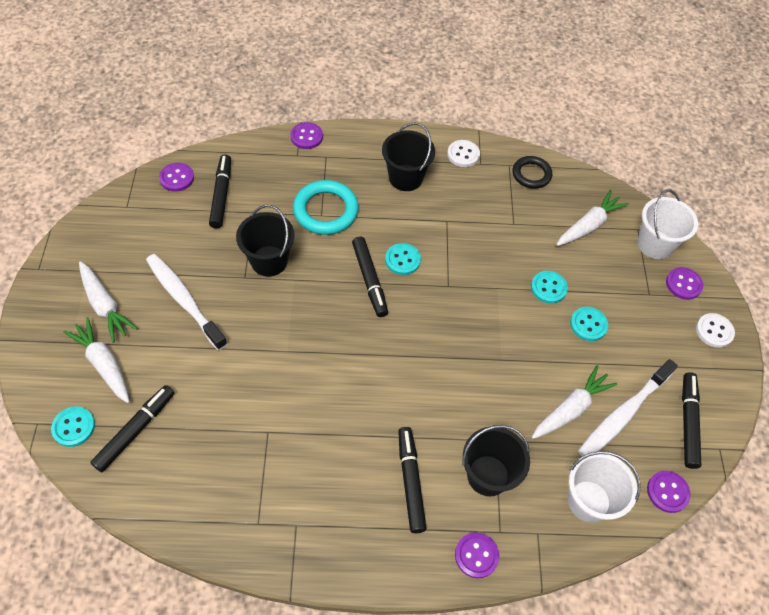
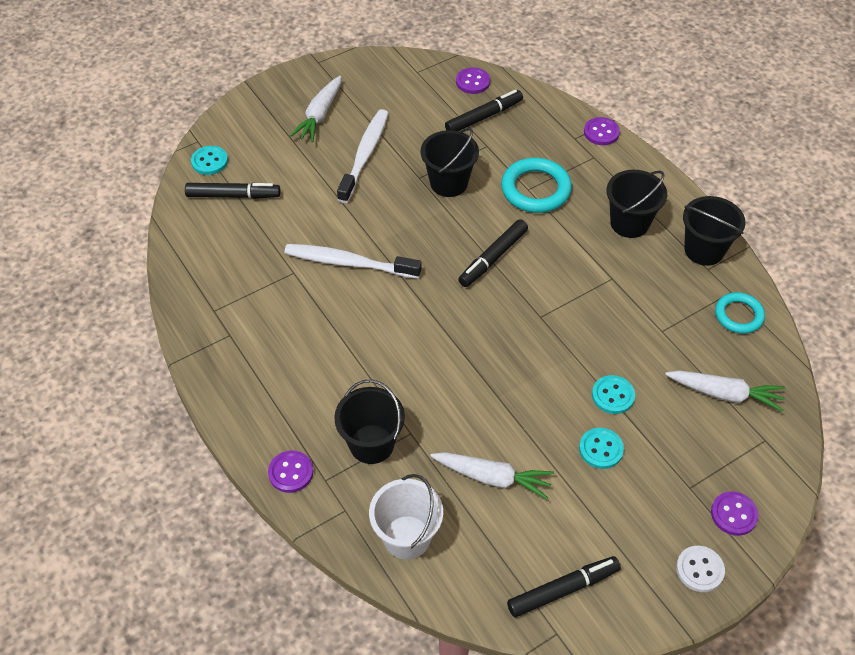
camera: 60 degrees right, 5 degrees down
(104, 364) = (271, 145): white carrot -> none
(402, 260) = (536, 269): turquoise button -> none
(410, 481) = (323, 390): black marker -> none
(463, 154) = (704, 250): white button -> black bucket
(531, 174) = (738, 315): black ring -> turquoise ring
(624, 413) = (525, 526): white toothbrush -> white toothbrush (350, 263)
(655, 244) = (760, 464): white bucket -> none
(667, 492) = (468, 603): purple button -> none

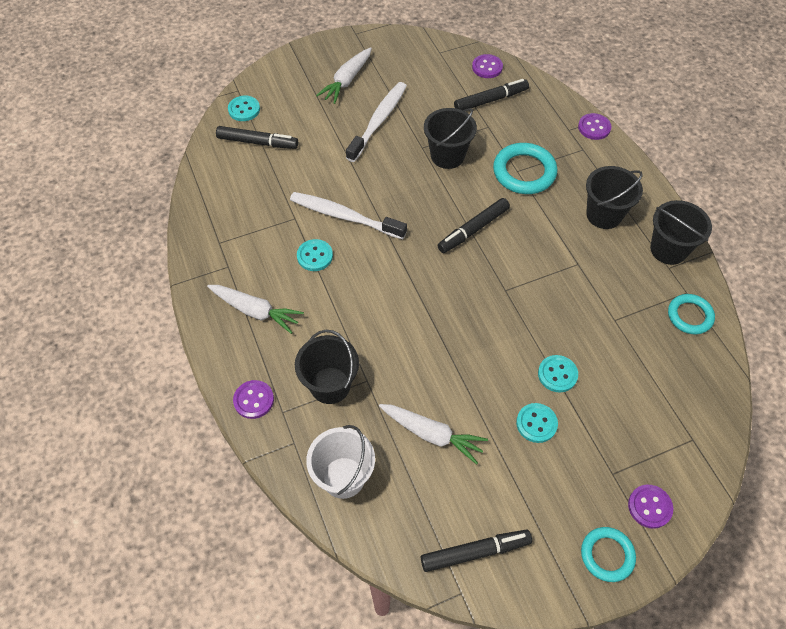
camera: 10 degrees right, 5 degrees up
(325, 310) = (315, 256): none -> turquoise button
(699, 569) = (607, 555): white button -> turquoise ring
(724, 394) = (662, 389): white carrot -> white carrot (255, 311)

